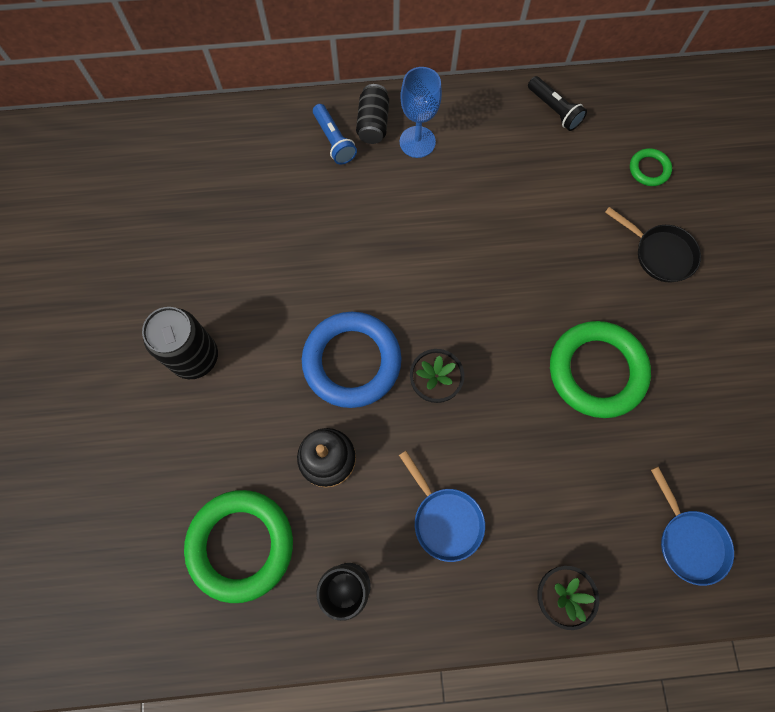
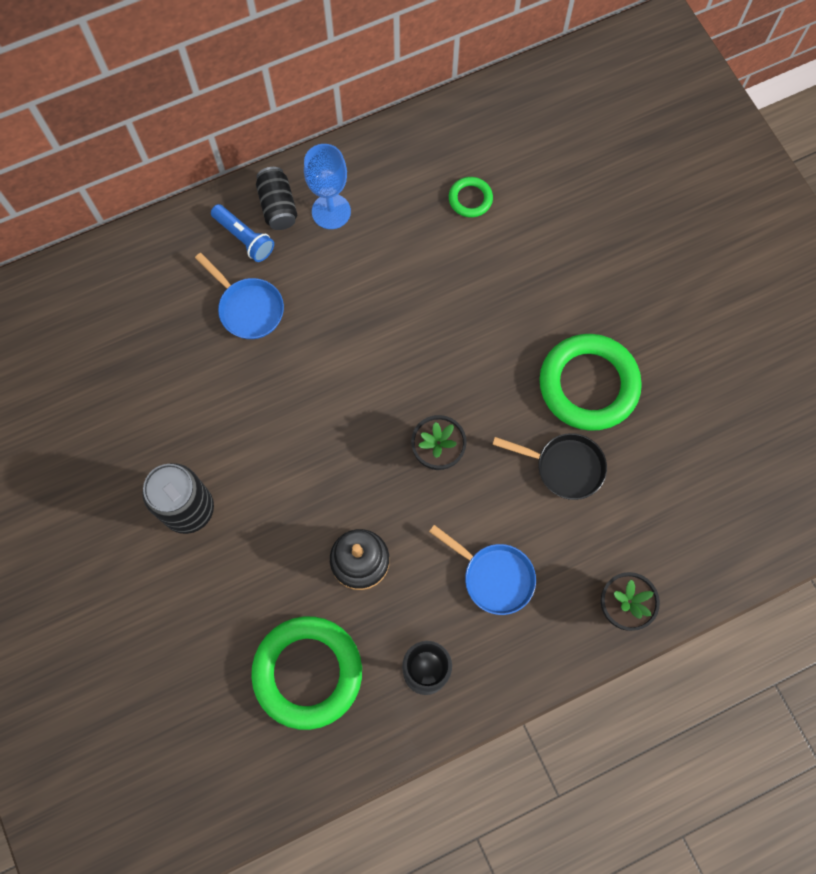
camera: 20 degrees left, 0 degrees up
(352, 361) = (348, 458): blue ring -> none
(554, 110) = (458, 133): black flashlight -> none
(649, 169) = (572, 165): green ring -> green ring (470, 199)
(660, 254) = (611, 248): black pan -> black pan (565, 467)
(689, 541) = (725, 515): blue pan -> blue pan (248, 308)

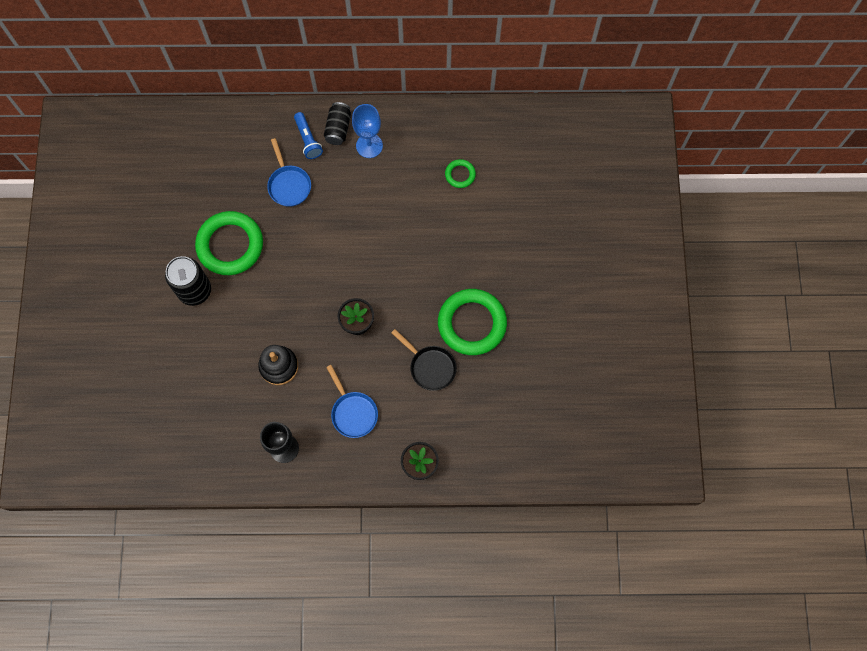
camera: 25 degrees right, 0 degrees up
(307, 672) = (216, 417): green ring -> green ring (230, 245)

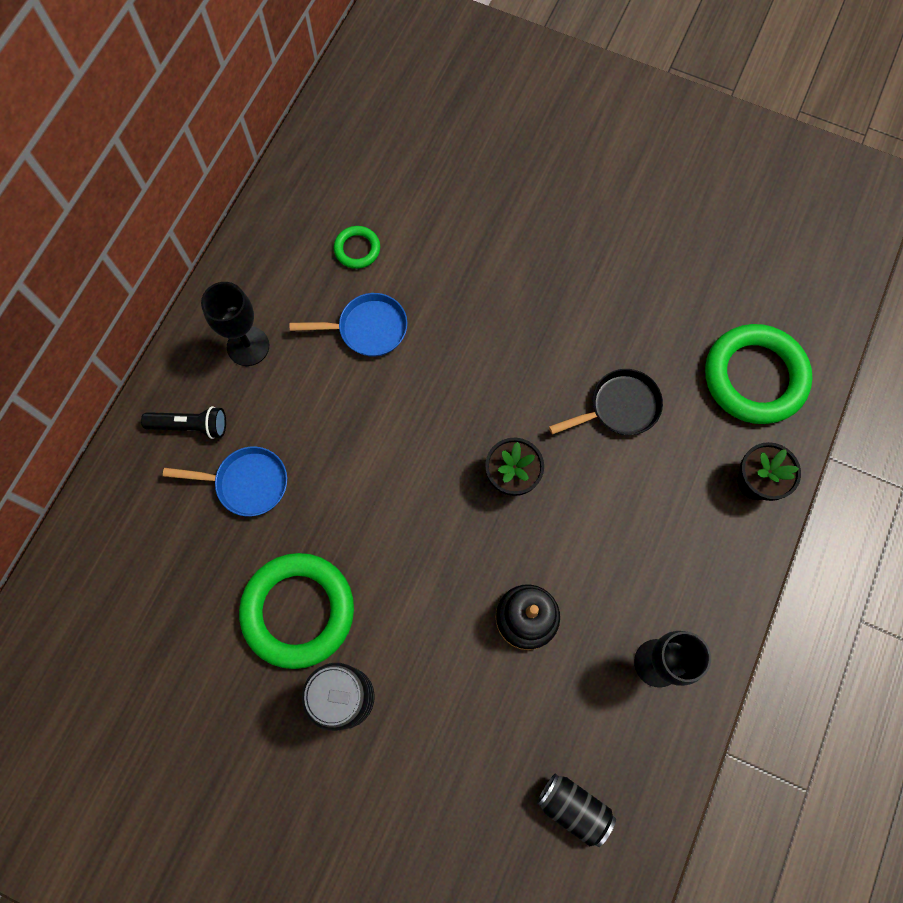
camera: 65 degrees left, 0 degrees up
(308, 140) = (190, 426): blue flashlight -> black flashlight
(338, 129) = (197, 377): black can -> black can (573, 808)
(353, 412) = (643, 540): blue pan -> blue pan (368, 329)
(369, 145) = (248, 346): blue goblet -> black goblet
(472, 323) = (580, 327): green ring -> green ring (754, 377)

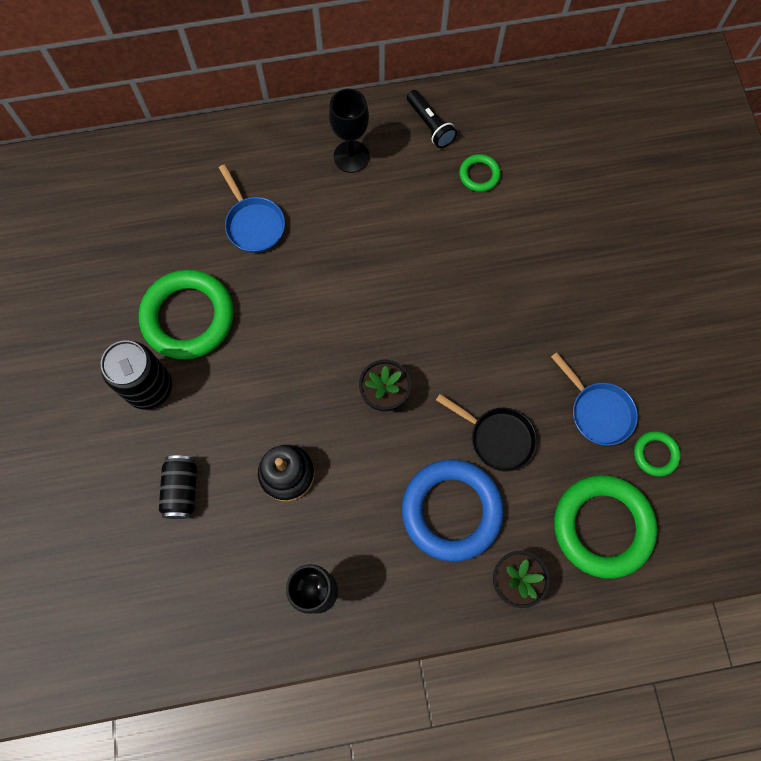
camera: 55 degrees right, 0 degrees up
(190, 426) = (268, 162): black flashlight -> black flashlight (430, 125)
(368, 329) = (423, 223): blue pan -> blue pan (598, 411)
(573, 808) = (171, 595): black can -> black can (182, 490)
(659, 492) = (451, 511): none -> blue ring
(719, 291) = (655, 454): none -> green ring

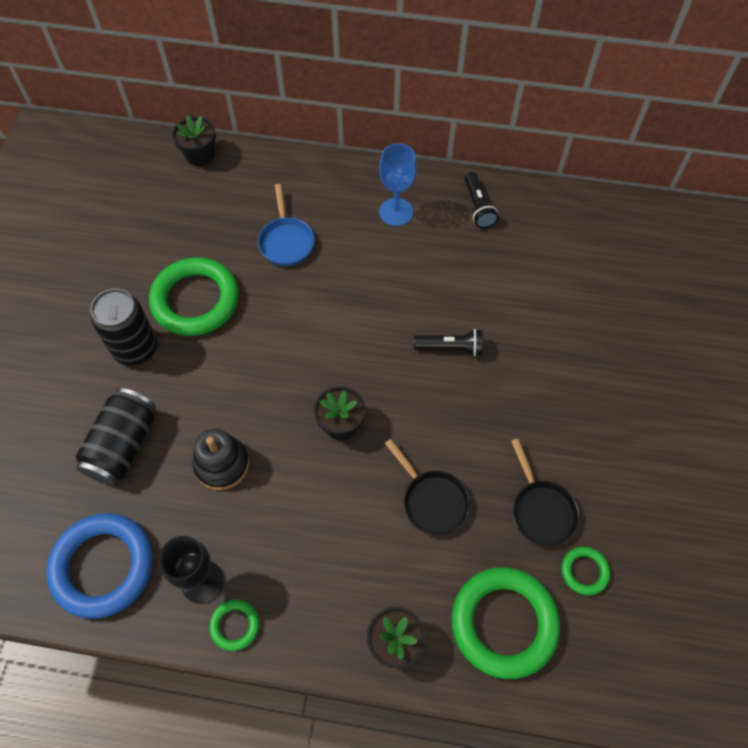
camera: 20 degrees right, 10 degrees down
(123, 157) = (200, 155): none -> black flower pot
(182, 490) = (123, 445): black can -> black can, size x1.51
(351, 156) = (396, 212): black goblet -> blue goblet
(451, 511) = (360, 553): blue ring -> blue ring (103, 567)
(459, 282) = (451, 348): none -> black flashlight
(479, 175) = (507, 261): green ring -> green ring (235, 625)
(598, 411) = (541, 510): blue pan -> black pan

